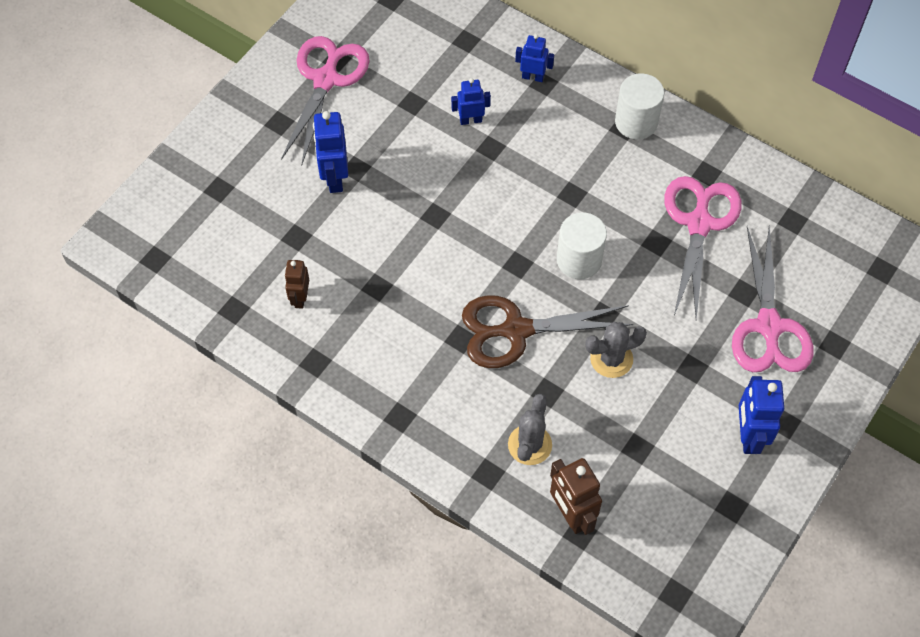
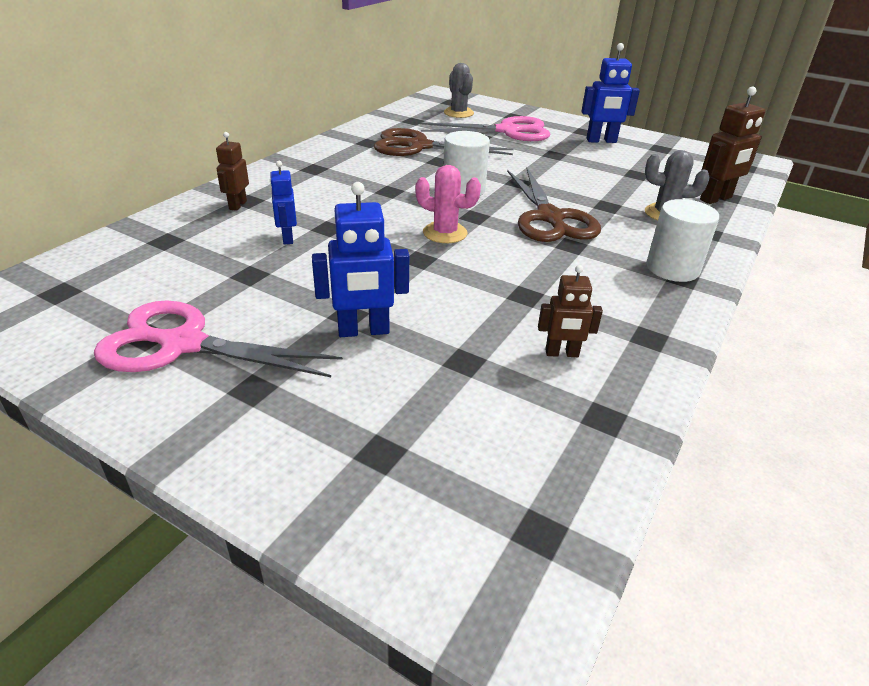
camera: 95 degrees left, 25 degrees down
(482, 237) = (445, 233): none -> pink cactus
(533, 77) = (237, 205): blue robot -> brown robot
(611, 359) = (560, 180): grey cactus -> grey cactus (458, 113)
(636, 122) = (309, 163): white cylinder -> white cylinder (672, 268)
(699, 224) = (419, 146): pink scissors -> brown scissors

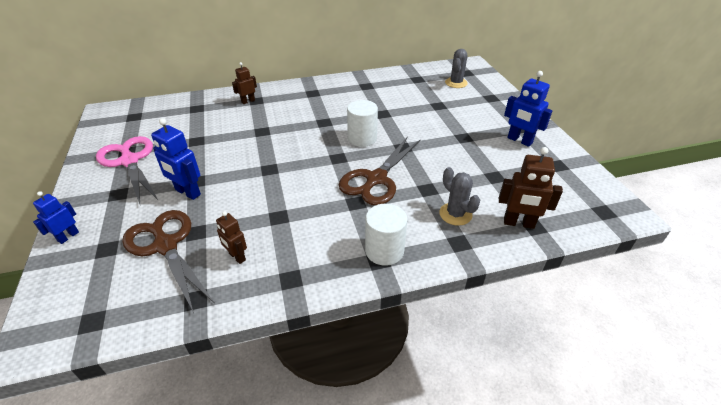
camera: 45 degrees right, 5 degrees up
(287, 238) = (237, 129): blue robot -> blue robot (68, 236)
(419, 146) = (388, 99): brown scissors -> brown scissors (166, 246)
(445, 233) = (305, 160): pink cactus -> none
(507, 131) = (464, 108): pink scissors -> none

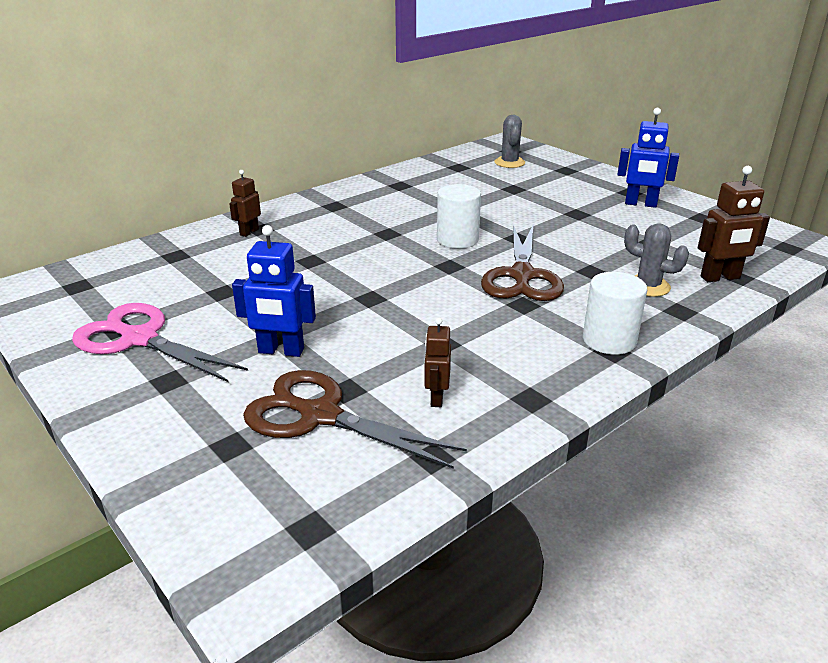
camera: 25 degrees left, 10 degrees down
(68, 236) = (147, 450): blue robot -> none
(237, 257) = (436, 398): brown robot -> brown robot turned 75 degrees clockwise

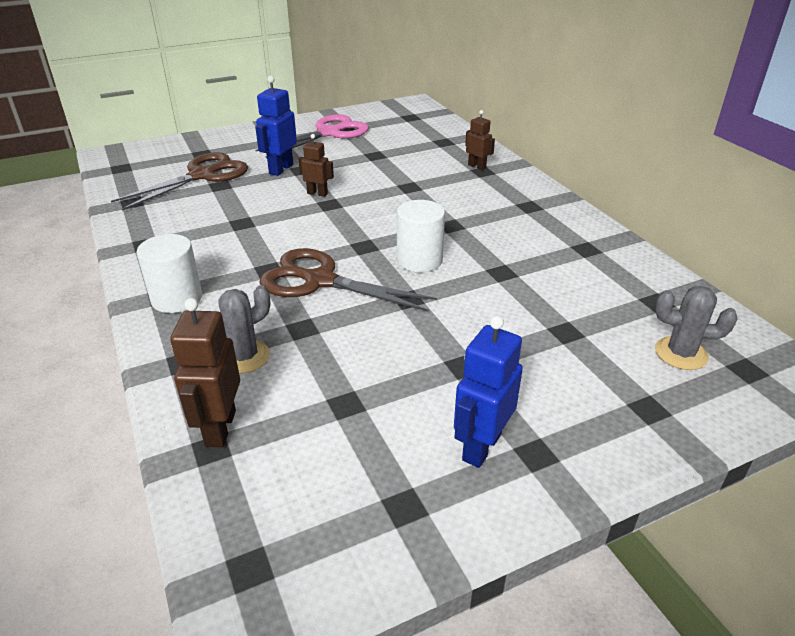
camera: 105 degrees right, 5 degrees up
(436, 398) = (181, 211): brown robot -> brown robot (317, 193)

